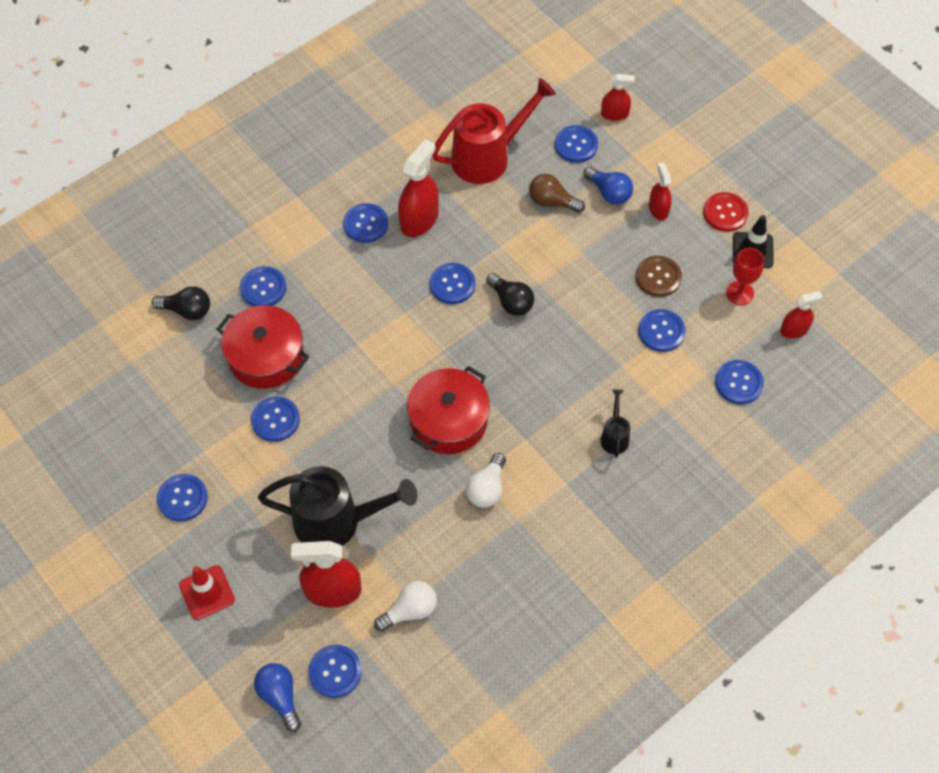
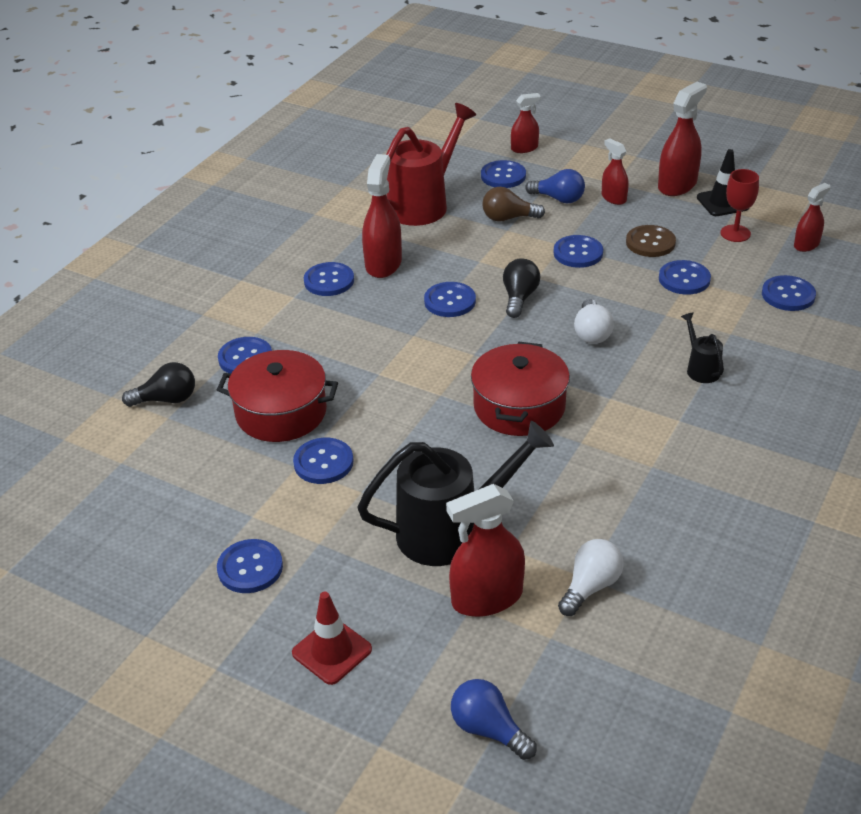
camera: 20 degrees left, 20 degrees down
(335, 672) = (541, 678): blue button -> blue button (578, 253)
(487, 488) = (600, 450): white light bulb -> white light bulb (591, 333)
(511, 302) = (519, 298): black light bulb -> black light bulb turned 105 degrees counterclockwise
(725, 213) = (677, 185): red button -> red spray bottle

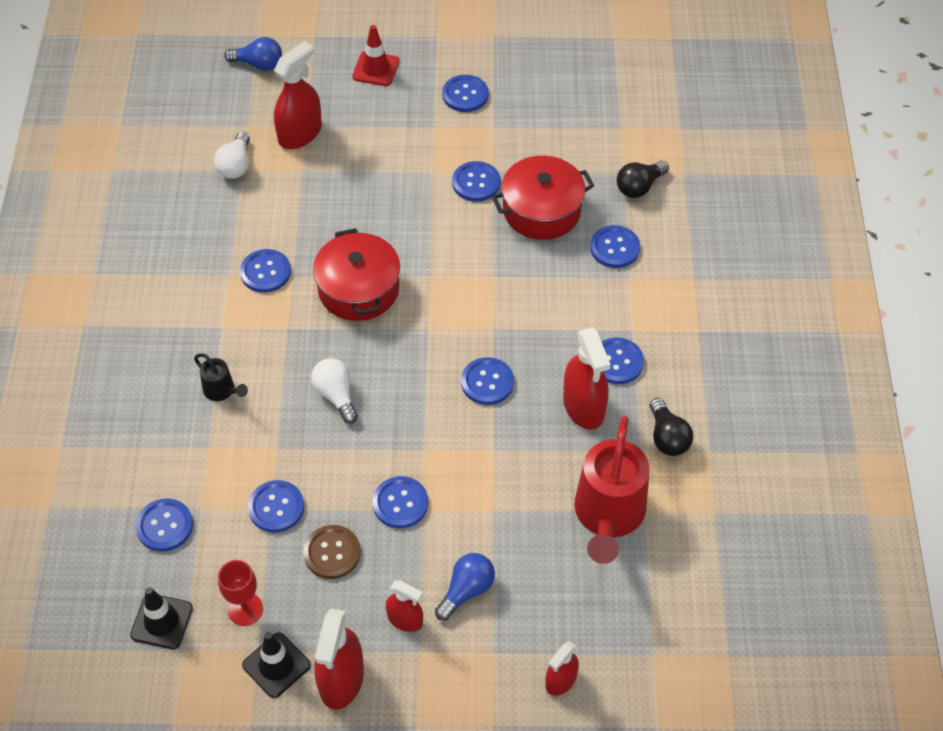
camera: 150 degrees right, 15 degrees up
(451, 531) = (350, 168): black watering can -> none
(503, 176) = (553, 608): blue button -> blue button (265, 272)
(508, 218) = (503, 531): brown light bulb -> none
(519, 298) = (425, 413): black light bulb -> black light bulb (667, 437)
(558, 199) = (466, 590): blue light bulb -> blue light bulb turned 135 degrees clockwise
(806, 245) = (162, 621): red spray bottle -> black traffic cone

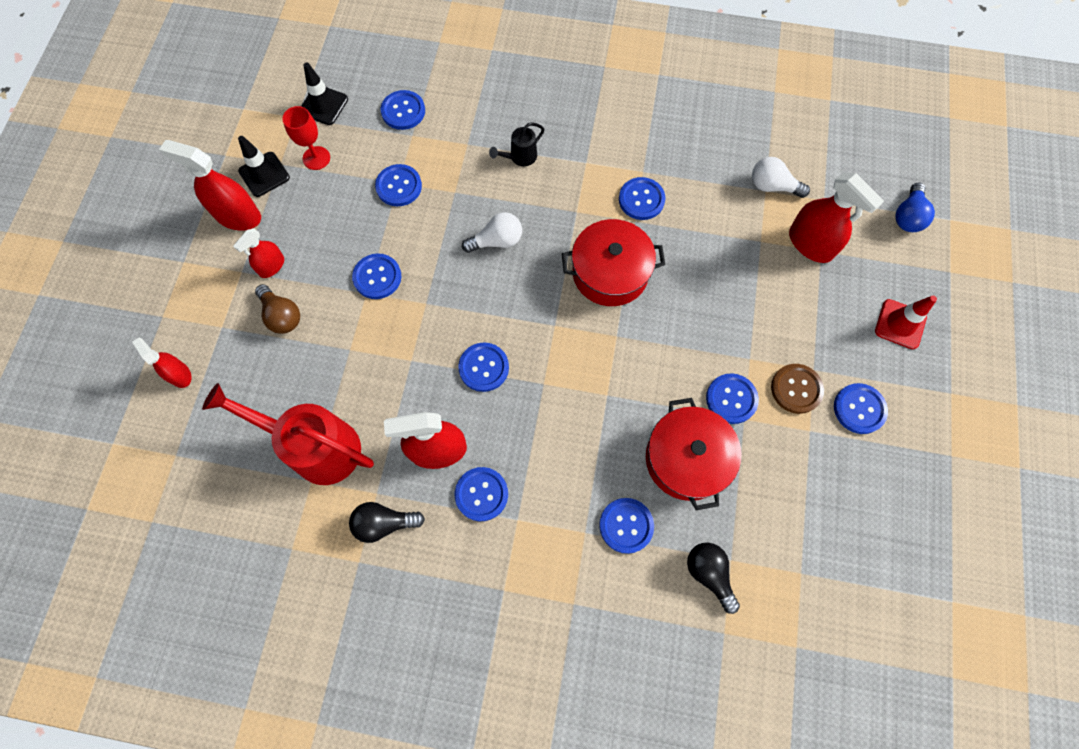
camera: 100 degrees right, 15 degrees up
(332, 553) = (346, 221): brown button -> brown button (796, 389)
(466, 590) = (282, 316): blue light bulb -> brown light bulb

